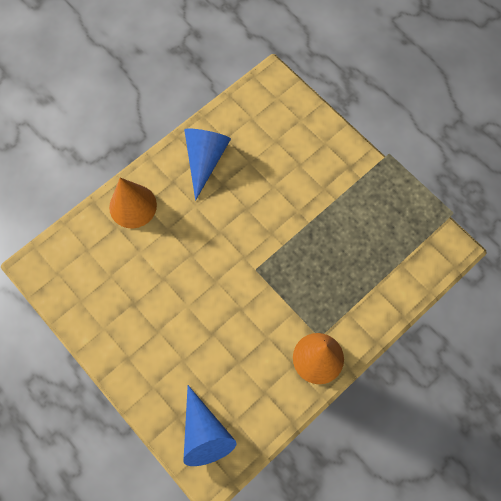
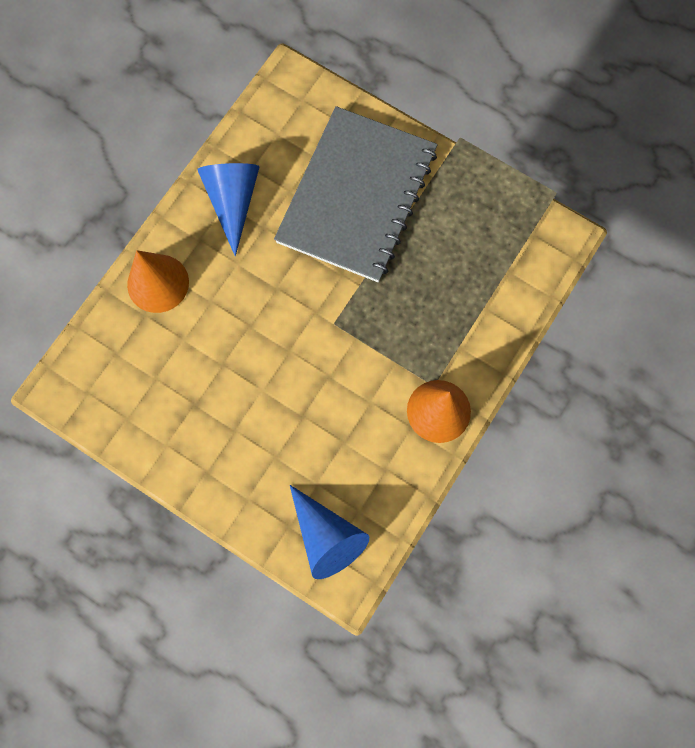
camera: 15 degrees left, 5 degrees up
(299, 178) = (357, 196): none -> grey notebook

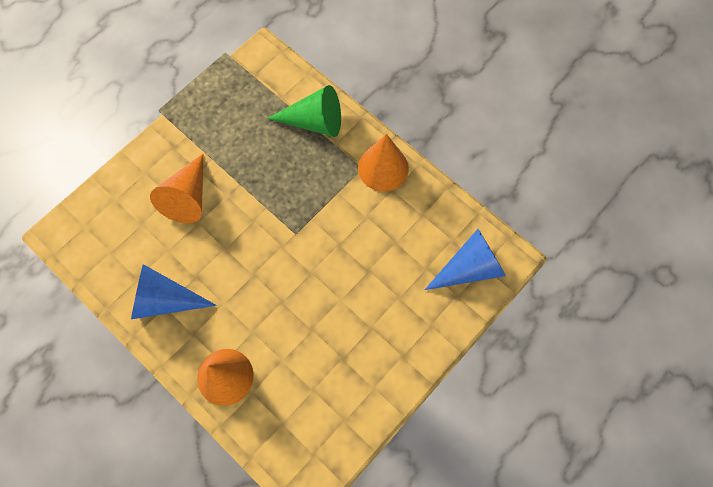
camera: 80 degrees left, 5 degrees down
(357, 196) = (188, 197): grey notebook -> orange cone
(484, 317) = (314, 121): none -> green cone

